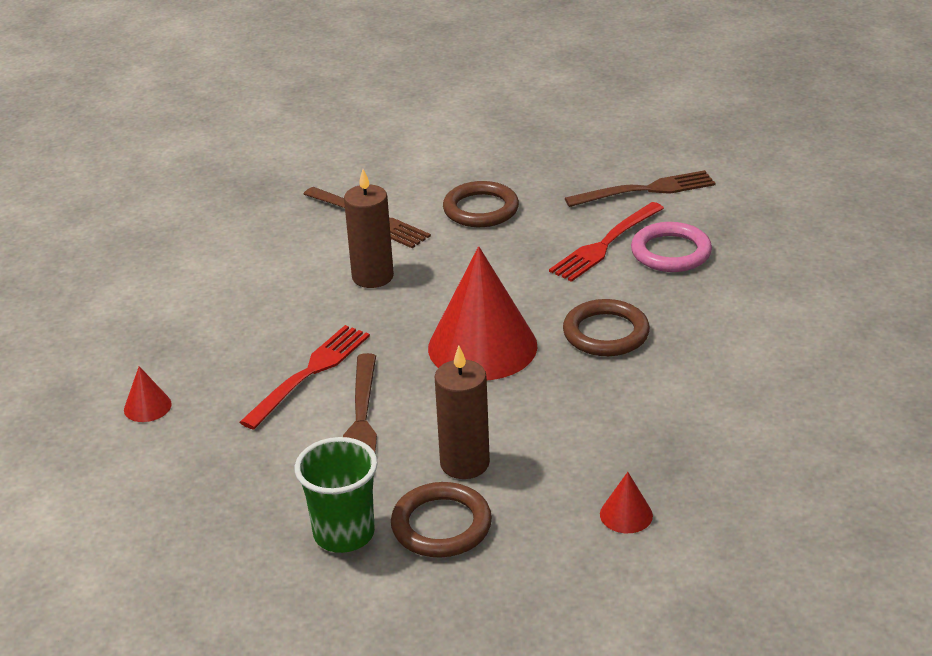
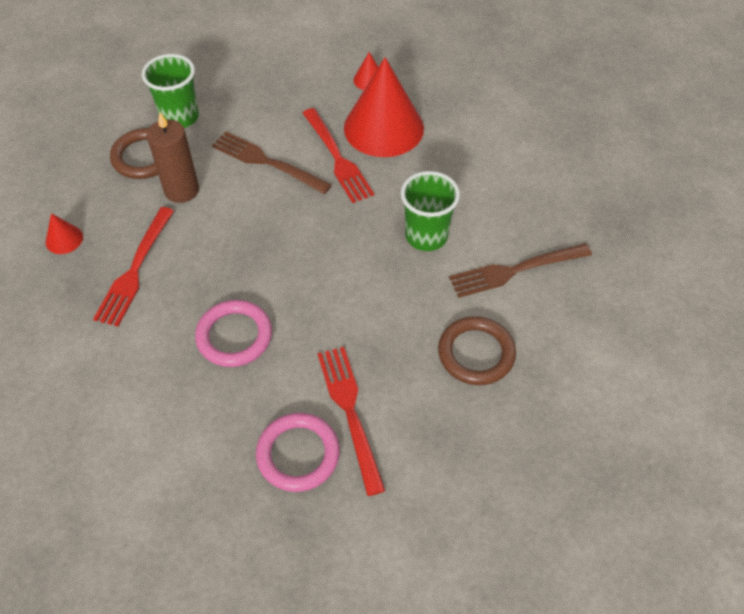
camera: 120 degrees right, 20 degrees up
(372, 277) = (426, 236): brown candle -> green cup
(482, 346) = (285, 256): red cone -> red cone (383, 128)
(605, 435) = (135, 270): none -> red fork
(606, 333) = (234, 336): brown ring -> pink ring
(646, 190) = (414, 508): brown fork -> none

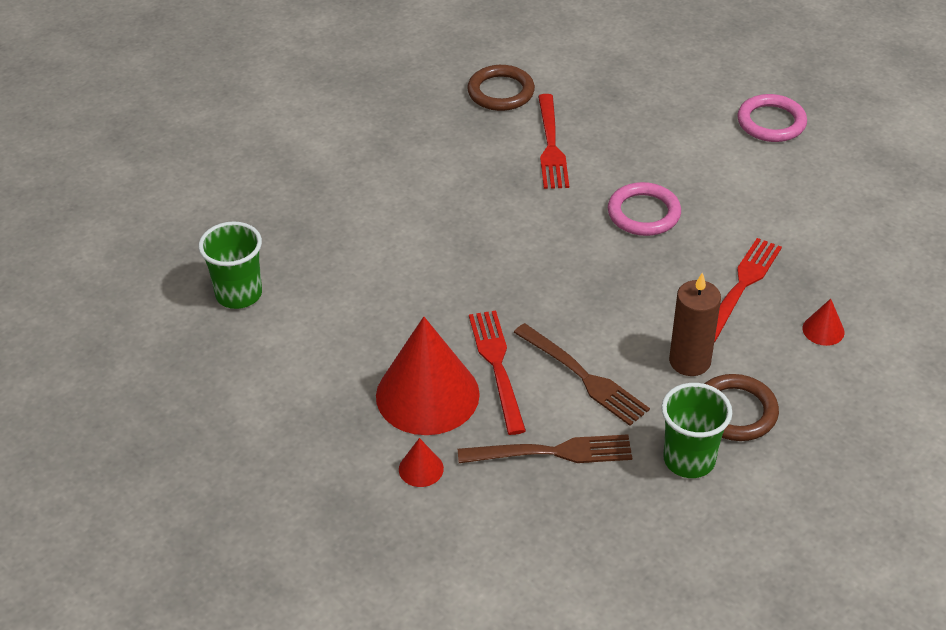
camera: 165 degrees left, 10 degrees down
(298, 454) = (601, 128): pink ring -> pink ring (771, 122)
(426, 236) = (429, 265): green cup -> green cup (239, 294)
(476, 353) = (426, 165): brown ring -> brown ring (501, 92)
(514, 271) = (356, 220): brown fork -> brown fork (553, 452)

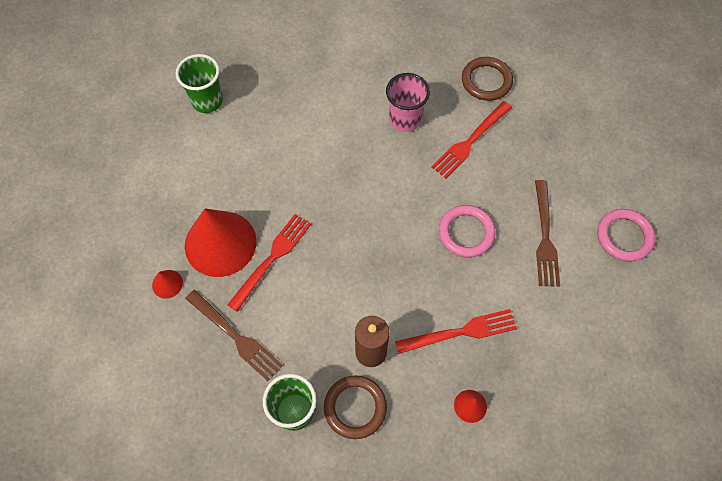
camera: 45 degrees right, 20 degrees up
(467, 170) = (405, 119): none -> pink cup
(584, 377) = (305, 307): brown fork -> brown fork (545, 237)

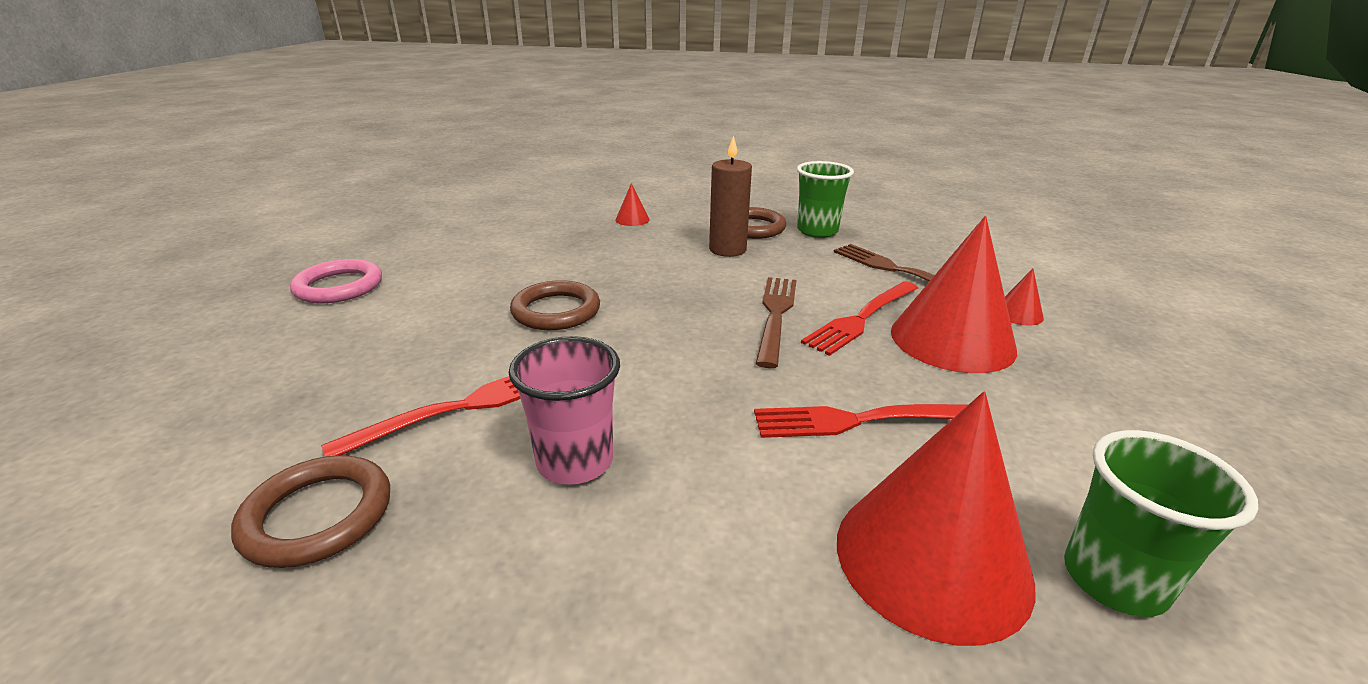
camera: 170 degrees left, 35 degrees down
(266, 99) = (932, 558): none -> red cone
(461, 332) = (615, 250): red fork -> red fork (860, 420)
(466, 232) = (556, 311): pink ring -> brown ring
(545, 237) = (447, 296): brown fork -> brown fork (775, 315)

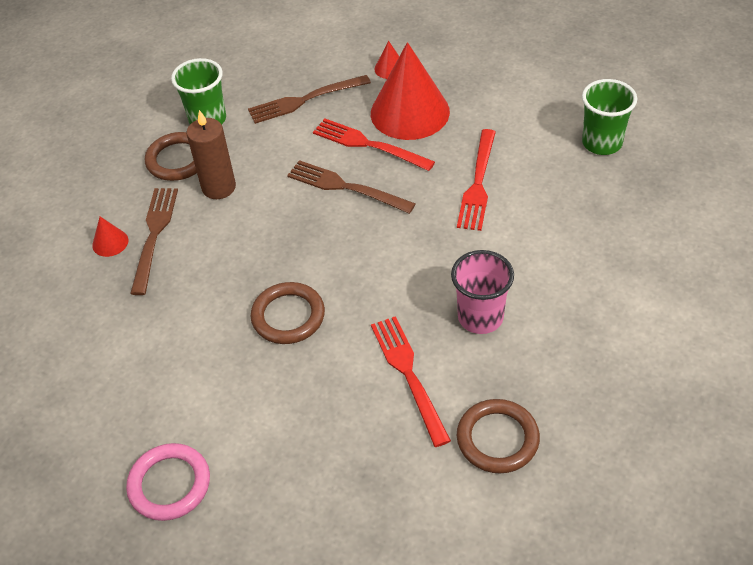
camera: 70 degrees left, 20 degrees up
(649, 233) = (154, 235): none -> brown fork
(861, 319) = (368, 145): red fork -> red fork turned 150 degrees clockwise
(932, 558) = (579, 194): red cone -> none

